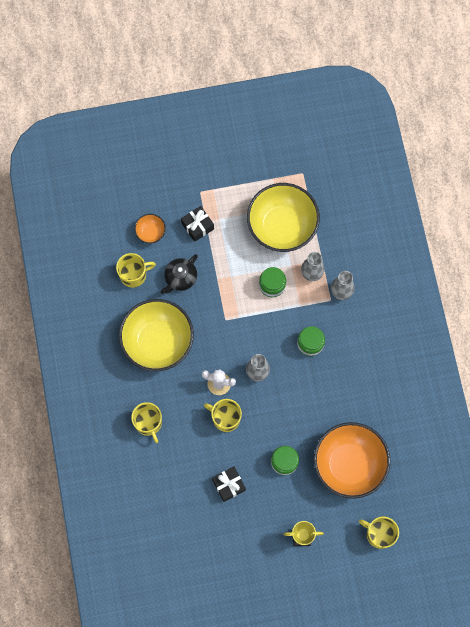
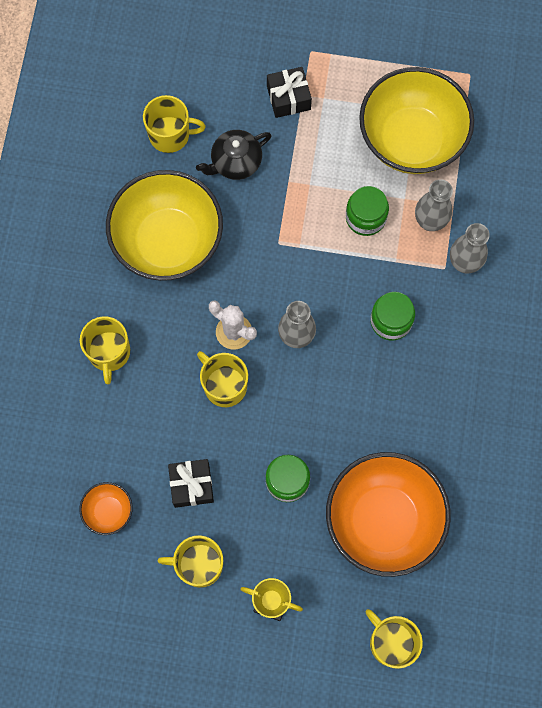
camera: 20 degrees right, 0 degrees up
(150, 232) = (217, 84): orange bowl -> orange bowl (108, 511)
(251, 530) = (199, 565): none -> yellow mug

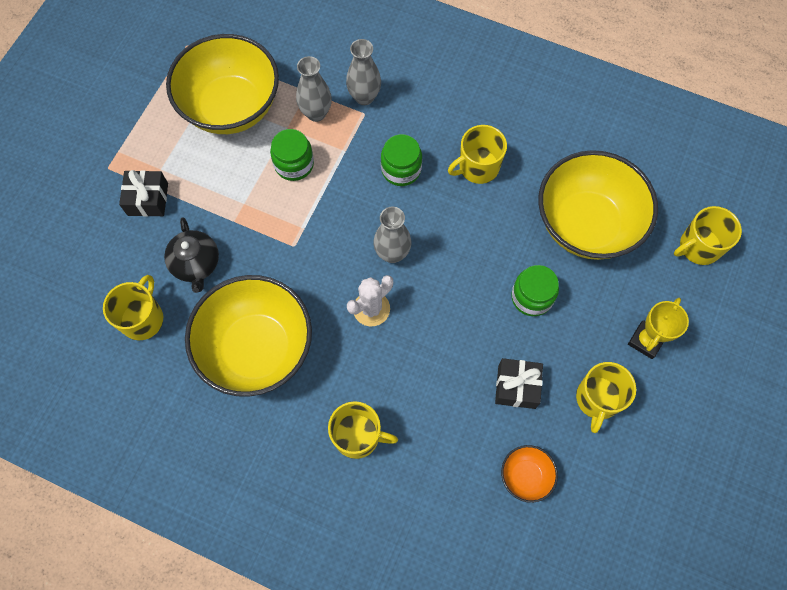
camera: 75 degrees left, 5 degrees down
(224, 385) = (423, 331): yellow mug -> yellow mug (478, 167)
(383, 520) = (586, 224): orange bowl -> yellow bowl

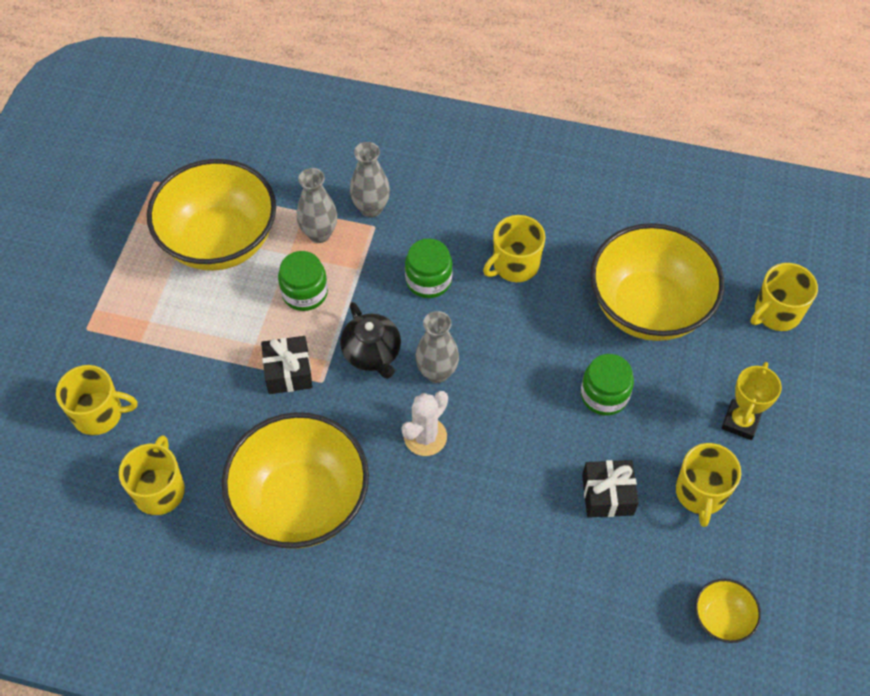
camera: 10 degrees left, 10 degrees down
(148, 199) = (140, 356): black gift -> black gift (288, 372)
(196, 264) = (211, 419): black teapot -> black teapot (372, 353)
(358, 436) = (438, 579): yellow mug -> yellow mug (99, 414)
(525, 476) = (638, 591): orange bowl -> none
(592, 513) = (722, 618): none -> yellow bowl

